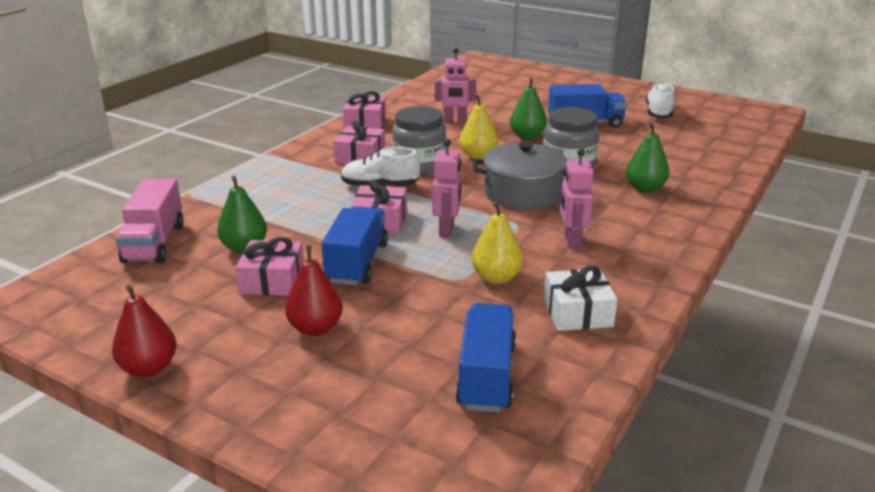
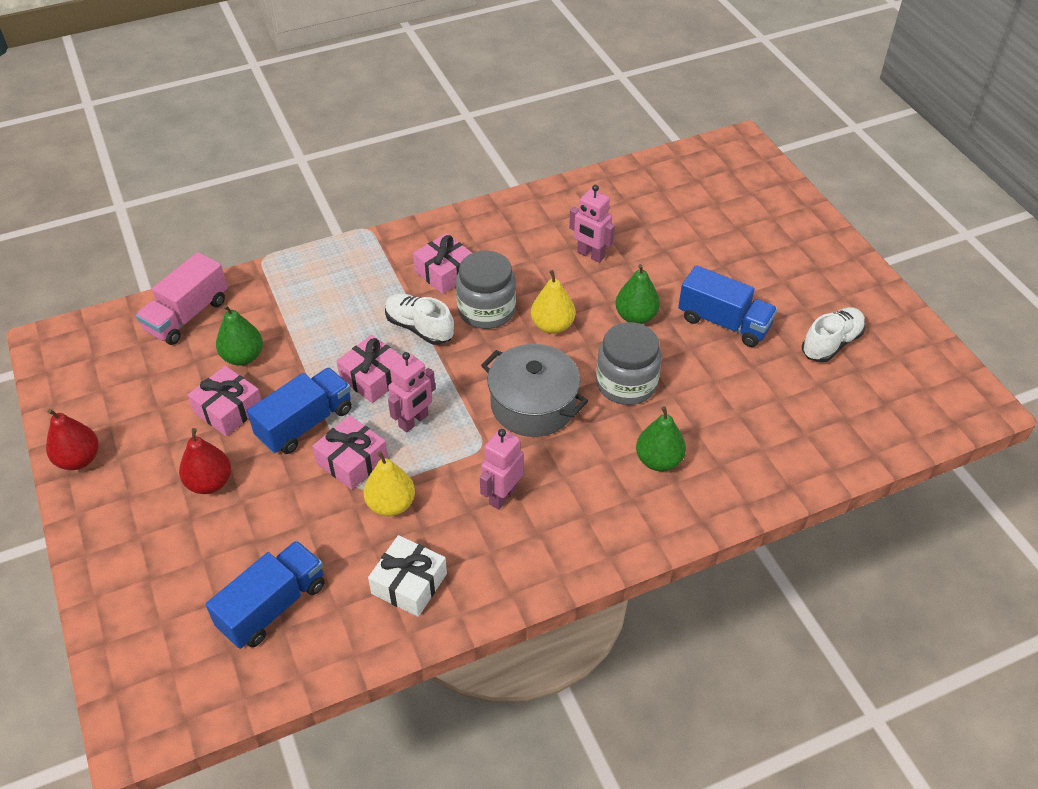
camera: 35 degrees right, 20 degrees up
(365, 123) = (501, 217): pink gift -> pink gift (352, 461)

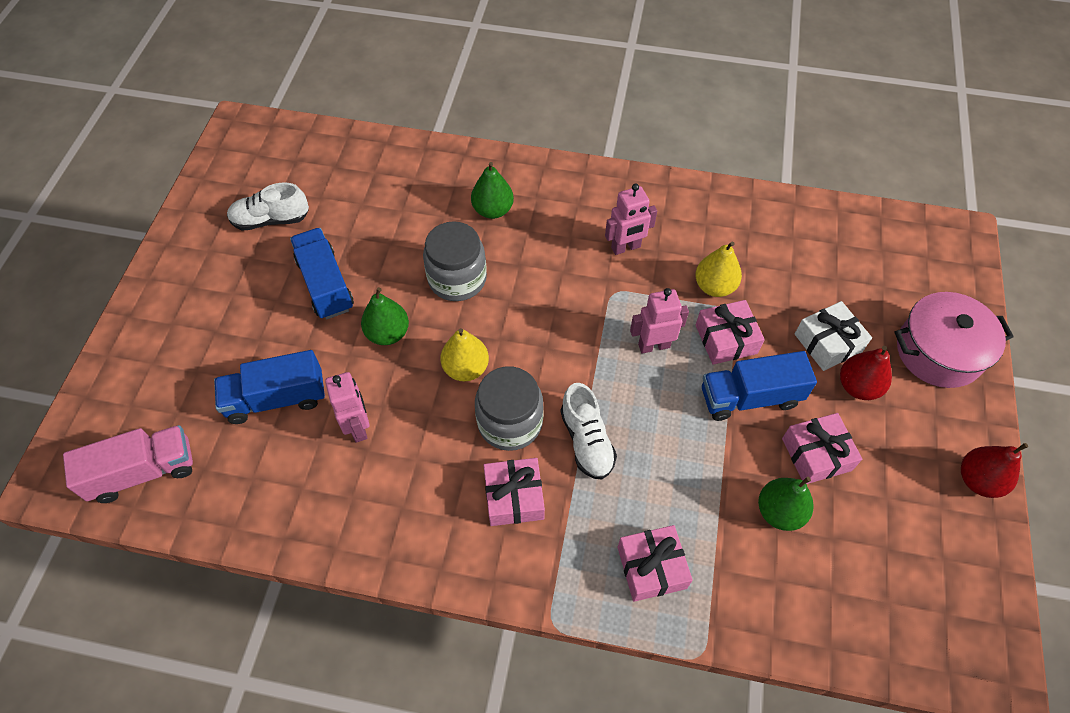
camera: 145 degrees left, 10 degrees up
(137, 559) = (938, 352): none -> pink pot
(187, 315) = (822, 612): pink truck -> pink truck (143, 472)
(273, 606) = (840, 261): blue truck -> blue truck (276, 398)
(373, 377) = (663, 410): pink gift -> pink gift (651, 567)
(409, 583) = (733, 226): white gift -> white gift (828, 343)
(533, 404) = (545, 304): grey pot -> none

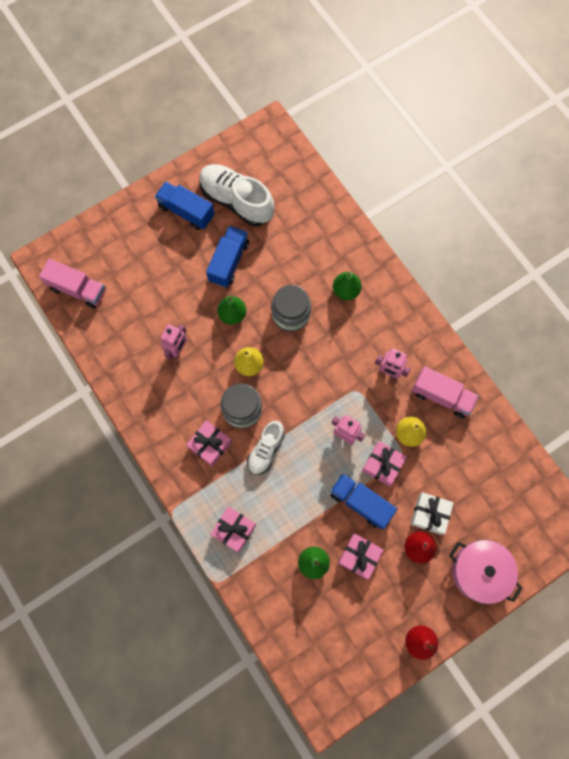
camera: 45 degrees right, 15 degrees up
(271, 220) = (236, 201): white shoe -> white shoe, size x1.69
(276, 398) = (157, 303): blue truck -> blue truck (186, 211)
(702, 225) = (442, 396): none -> pink truck

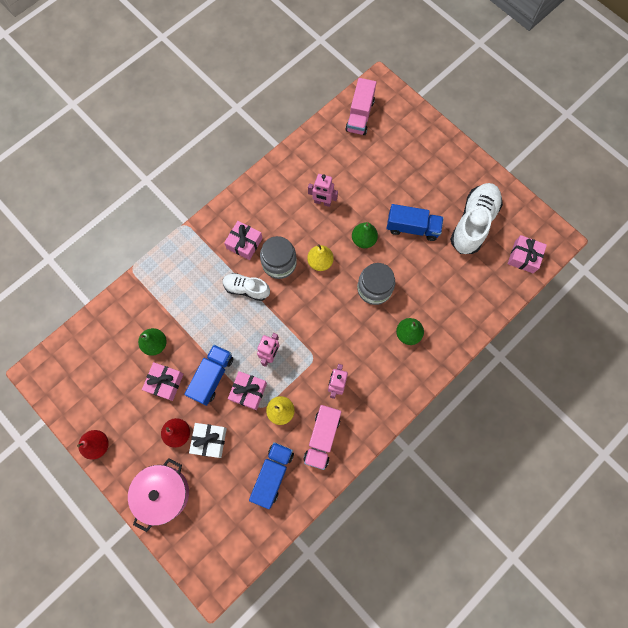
camera: 80 degrees right, 0 degrees up
(186, 211) = (452, 184): blue truck -> blue truck (273, 474)
(234, 530) = (175, 275): pink gift -> pink gift (524, 257)

